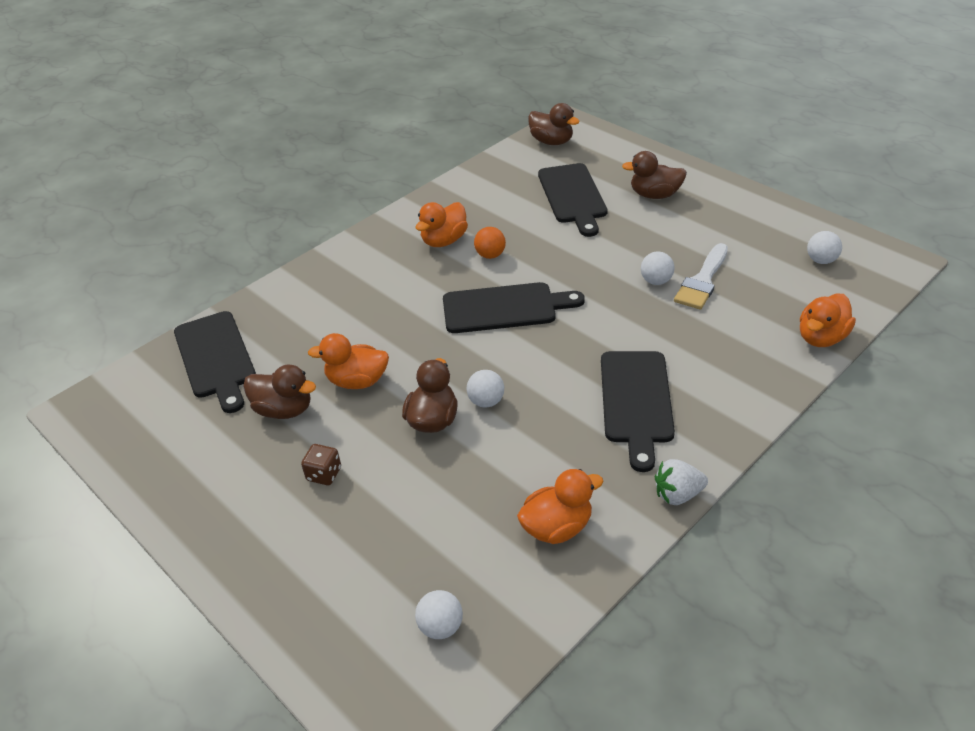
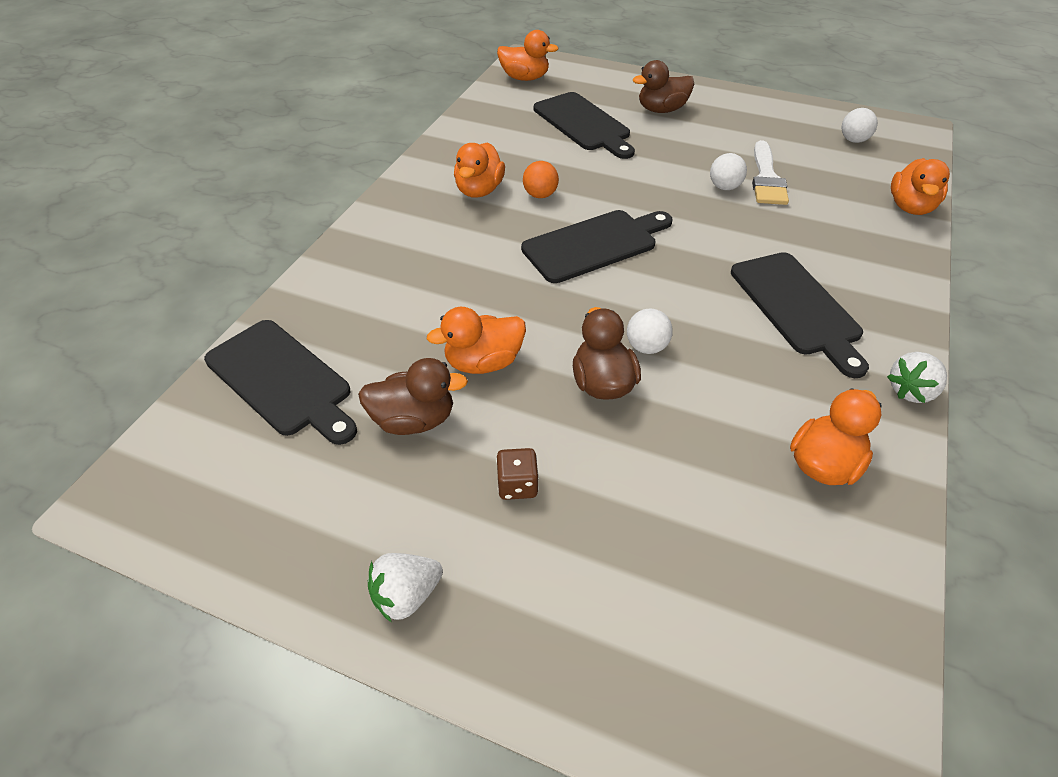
camera: 25 degrees left, 5 degrees up
(210, 521) = (406, 595): none -> white strawberry
(440, 626) = (789, 630): white ball -> none
(551, 142) = (525, 78): brown duck -> orange duck

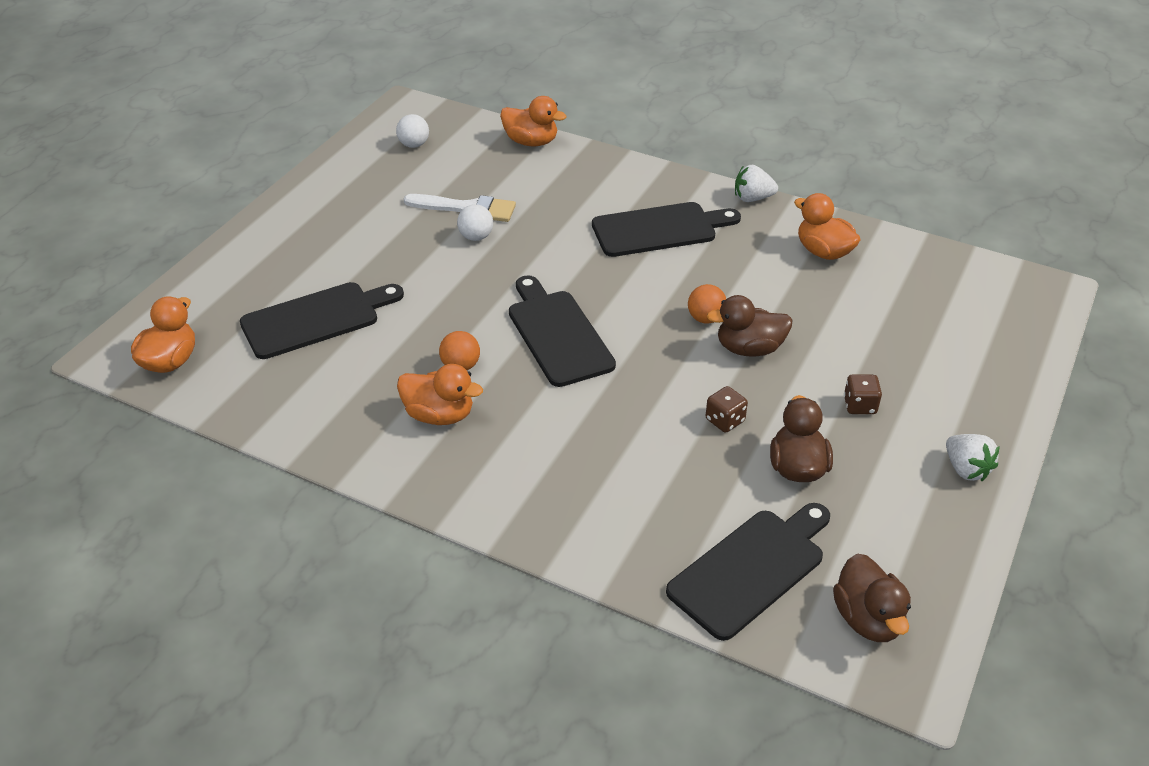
camera: 85 degrees left, 5 degrees down
(483, 362) = (725, 420): orange duck -> brown dice
(646, 347) = (705, 318): white ball -> orange ball
(661, 110) = (306, 255): brown duck -> brown duck (868, 619)
(911, 391) = (752, 198): white strawberry -> white strawberry turned 120 degrees clockwise

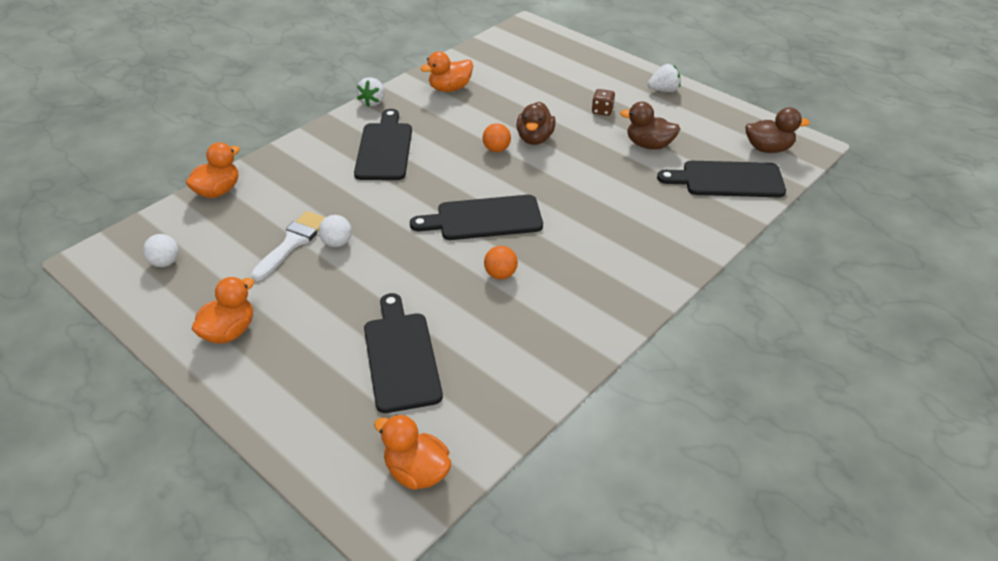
camera: 75 degrees left, 0 degrees up
(439, 415) = (553, 293): orange duck -> orange duck (229, 332)
(725, 420) = (600, 163): brown dice -> none
(750, 569) = (727, 180): black cutting board -> black cutting board turned 60 degrees counterclockwise

